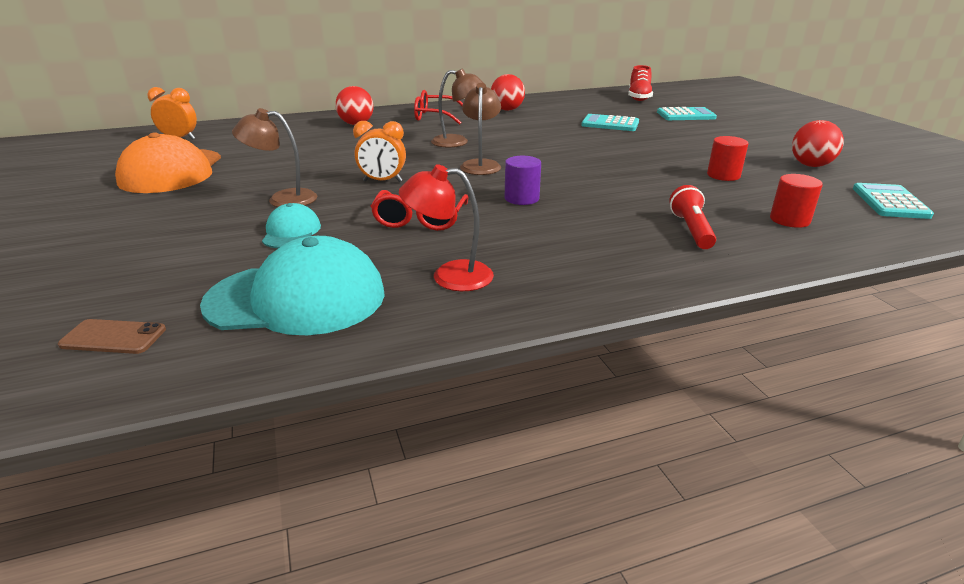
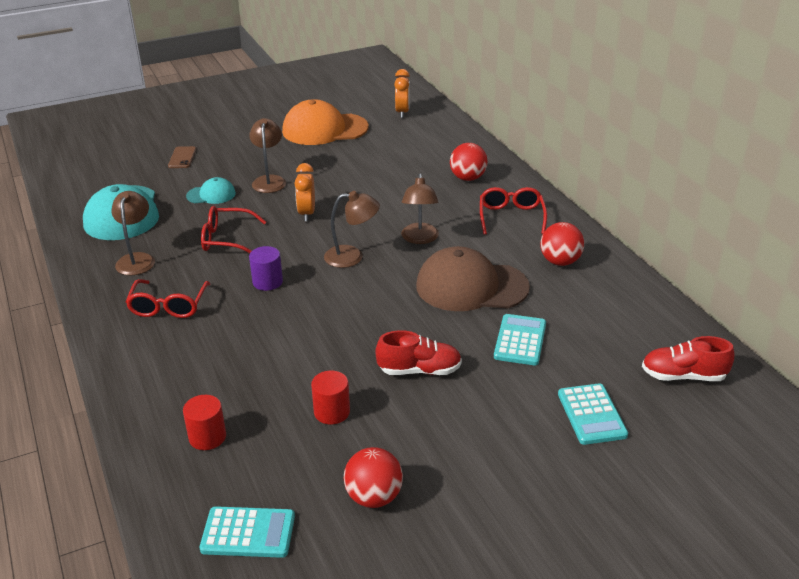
camera: 85 degrees right, 5 degrees up
(113, 337) = (97, 175): brown phone -> brown phone (182, 158)
(449, 276) = (137, 259): red lamp -> brown lamp
(538, 131) = (471, 286): none -> brown cap
(569, 248) = (168, 306): none -> red glasses
(656, 149) = (419, 370): none -> red shoe
(691, 230) = (192, 370): red flashlight -> none

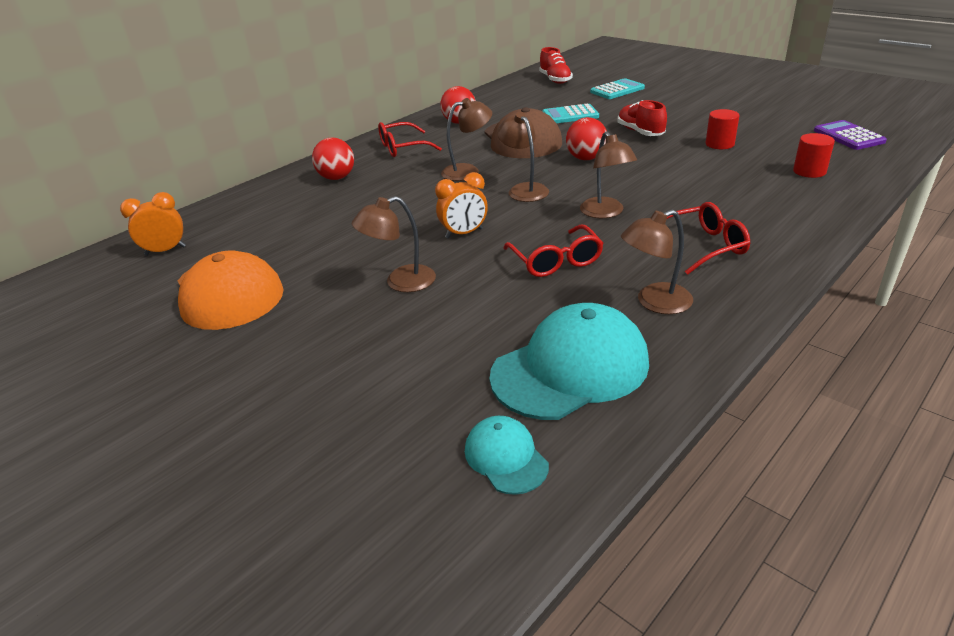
camera: 110 degrees left, 0 degrees up
(182, 158) = (366, 389): brown phone -> none
(211, 195) = (465, 312): turquoise cap -> turquoise cap (506, 457)
(248, 533) = (848, 136): turquoise calculator -> purple calculator
(267, 282) = (605, 213): purple cylinder -> brown lamp
(374, 497) = (764, 117): red ball -> red ball (586, 158)

